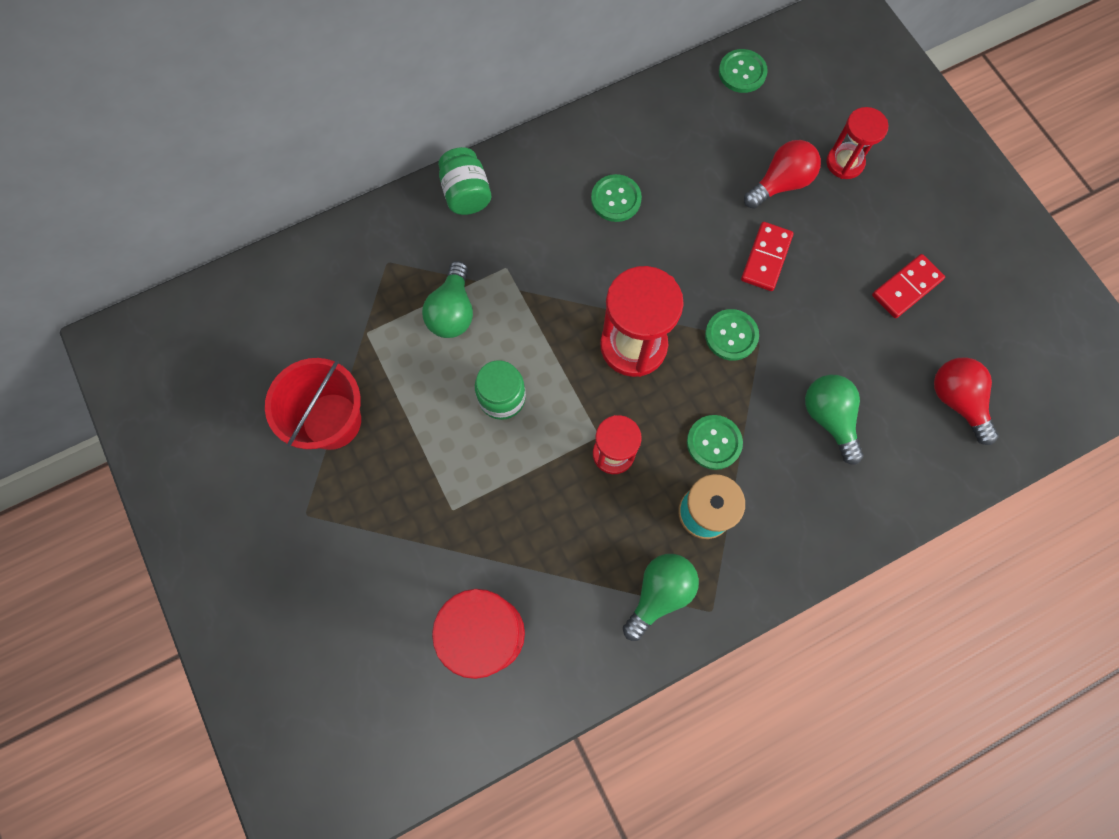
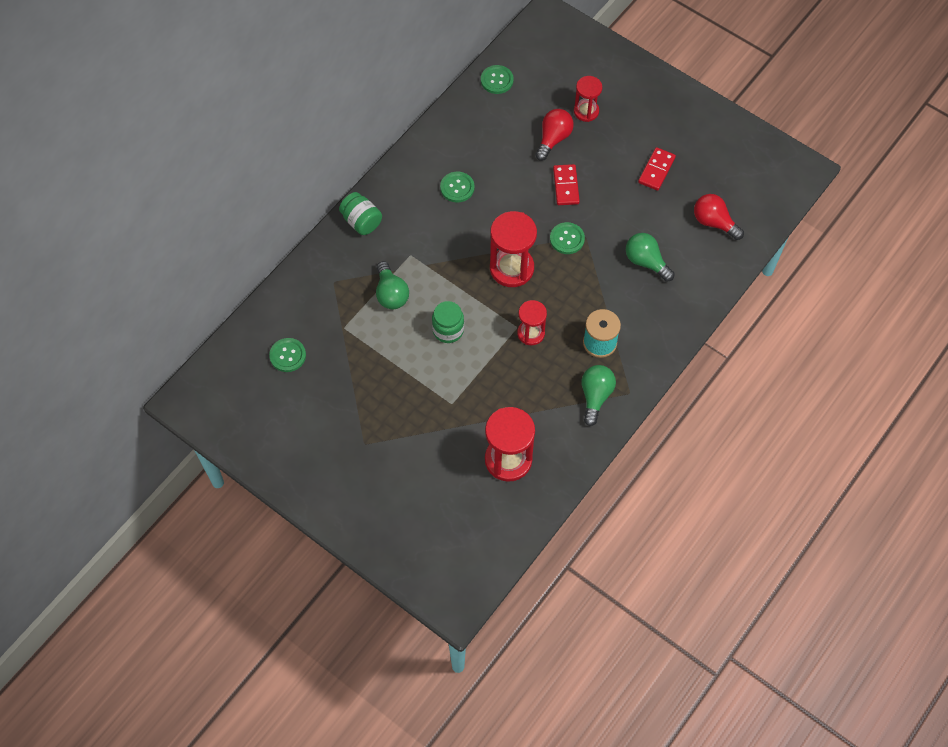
camera: 25 degrees left, 10 degrees down
(331, 421) = (350, 386): red bucket -> none
(714, 442) = (586, 303): green button -> green button (287, 355)

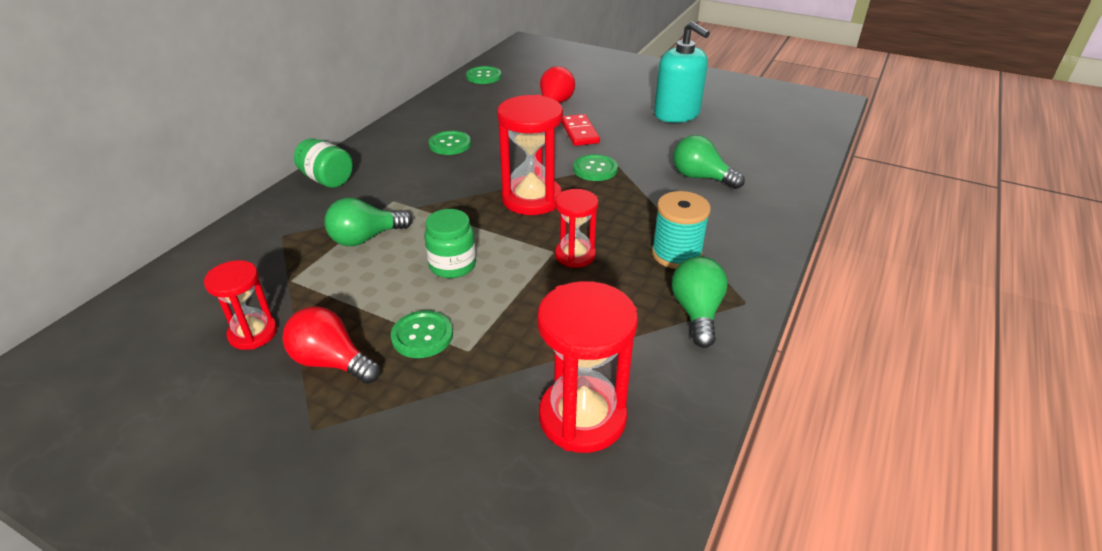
camera: 10 degrees left, 25 degrees down
(287, 355) = (191, 322): green button -> green button (422, 336)
(391, 294) = (365, 238): green light bulb -> green light bulb turned 90 degrees clockwise
(586, 111) = (584, 86): red hourglass -> red hourglass (253, 333)
(656, 170) = (677, 114): red domino -> turquoise soap dispenser
(714, 222) = (762, 142): red light bulb -> red light bulb (332, 362)

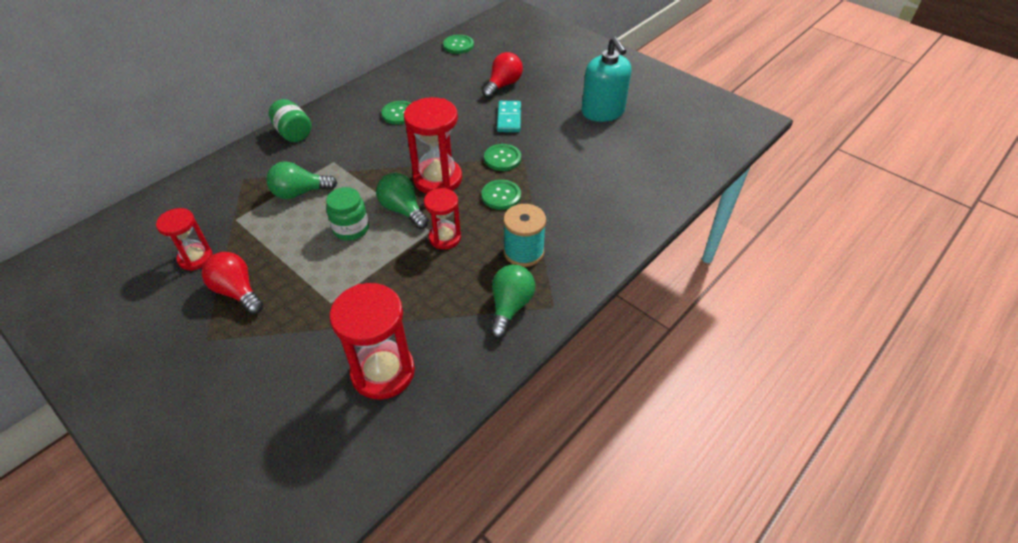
camera: 15 degrees right, 10 degrees up
(422, 336) = (305, 284): green button -> green button (501, 196)
(579, 132) = (509, 118): red domino -> turquoise domino
(701, 177) = (585, 182): green light bulb -> green light bulb (403, 210)

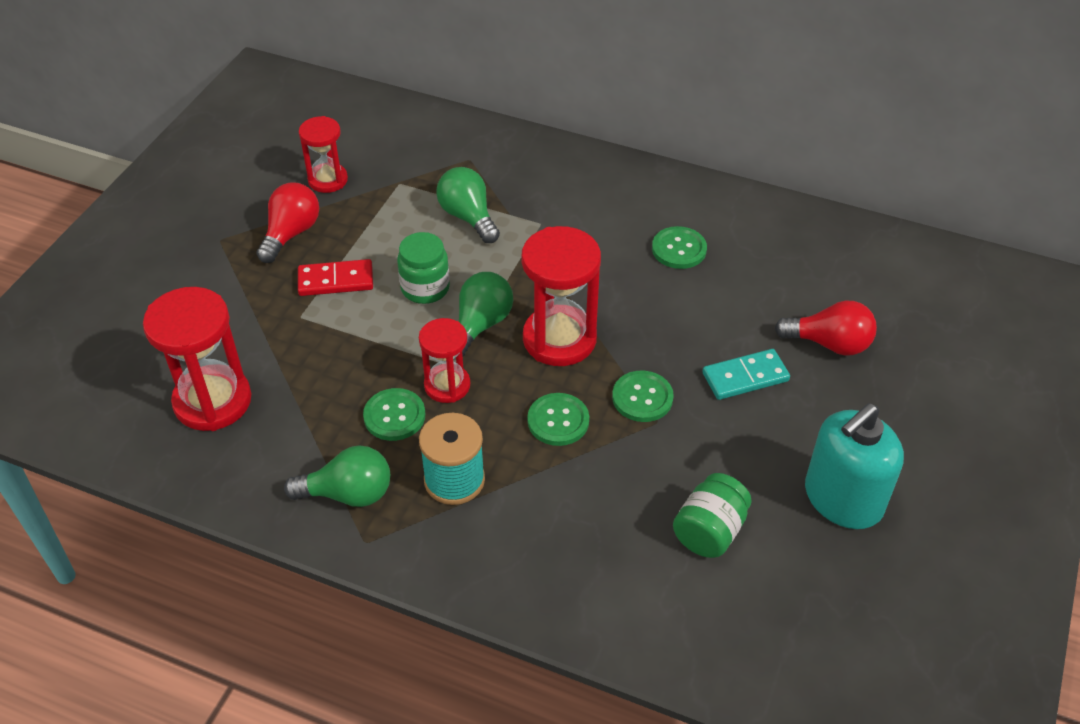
camera: 70 degrees right, 0 degrees up
(293, 133) = (576, 165): green jar -> green jar (709, 531)
(308, 275) = (336, 280): none -> red domino
(458, 45) = (901, 255): green button -> green button (394, 416)

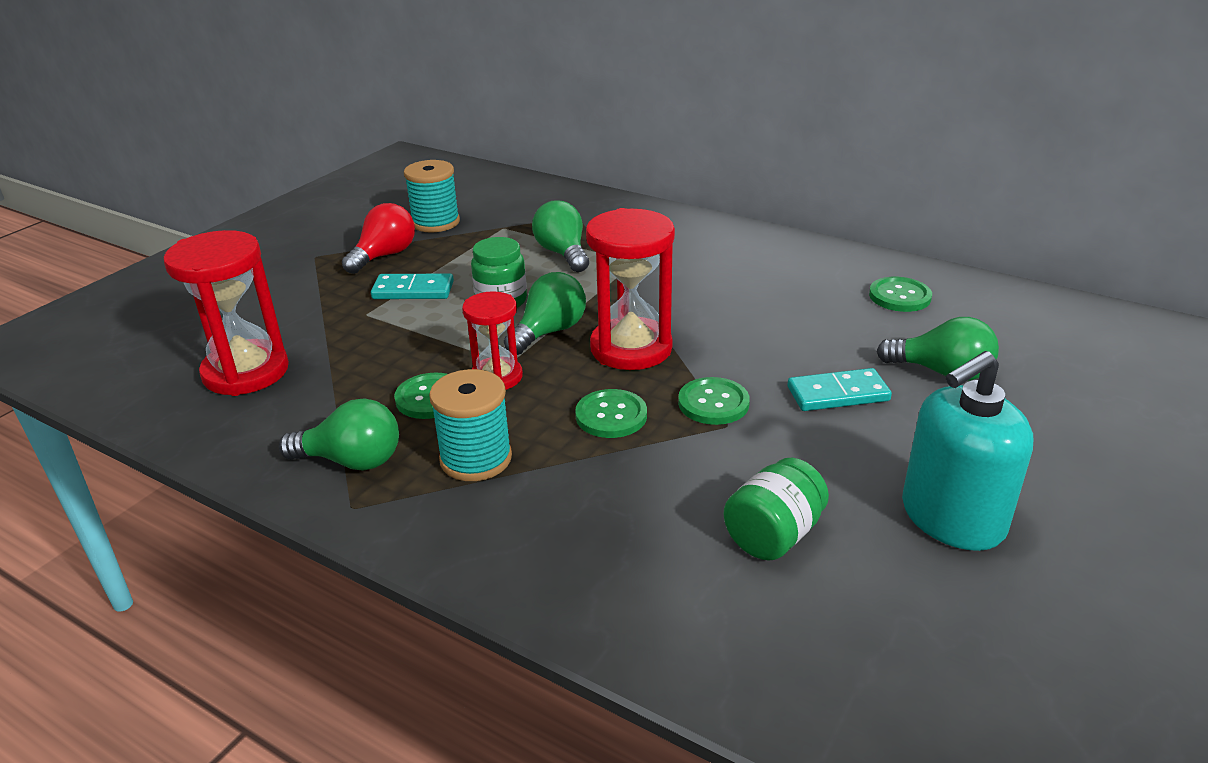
camera: 10 degrees right, 15 degrees down
(328, 180) = (435, 222): red hourglass -> turquoise spool
(336, 280) = (413, 290): red domino -> turquoise domino
(679, 249) = (777, 288): green button -> green button (899, 296)
(829, 343) = (941, 372): red light bulb -> green light bulb

